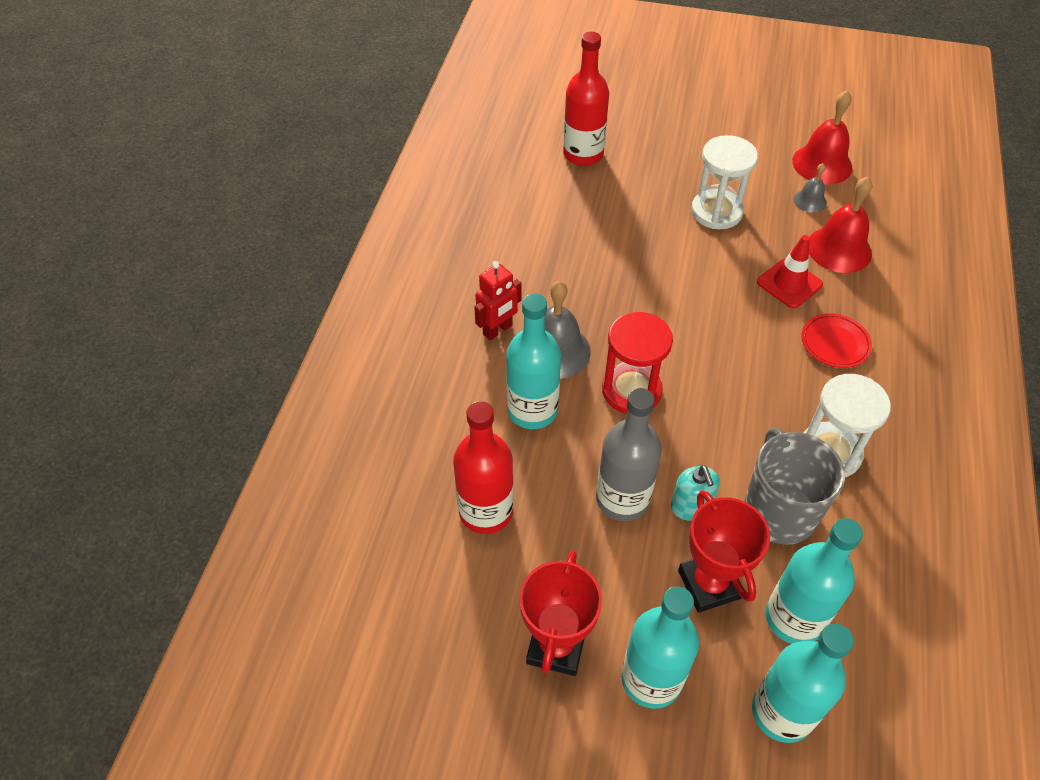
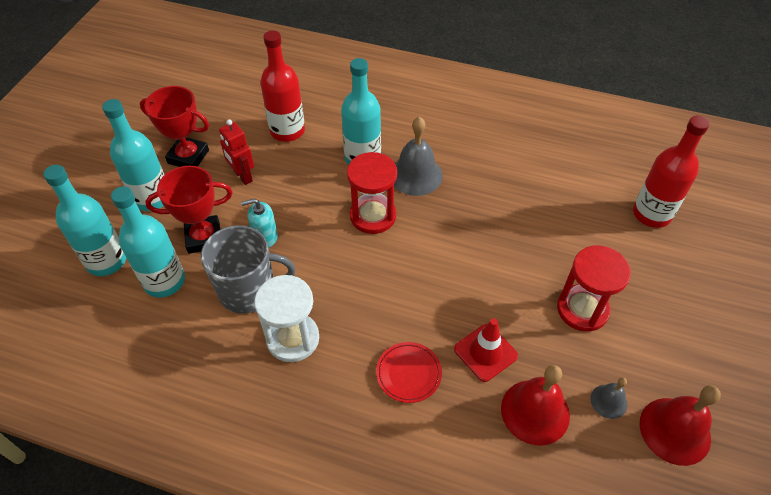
camera: 95 degrees right, 0 degrees up
(498, 330) = (438, 144): red robot -> red robot (242, 176)
(622, 499) = (280, 199): grey bottle -> none
(716, 211) = (582, 309): white hourglass -> red hourglass

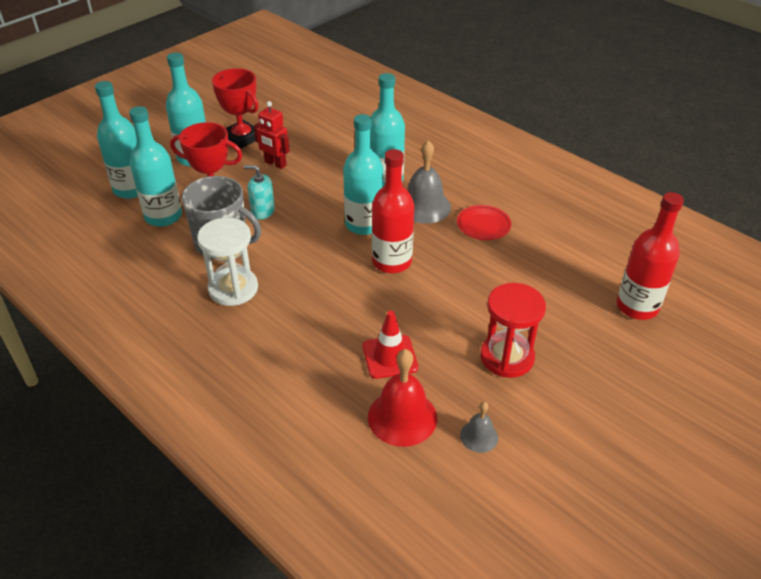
camera: 25 degrees right, 10 degrees down
(242, 176) = (275, 164): red robot -> red robot turned 45 degrees counterclockwise
(287, 131) = (335, 143): red bottle -> red bottle (392, 262)
(373, 216) = (363, 224): red hourglass -> turquoise bottle
(408, 373) = (310, 347): red plate -> red plate (483, 225)
(675, 430) = (528, 484): red bell -> none

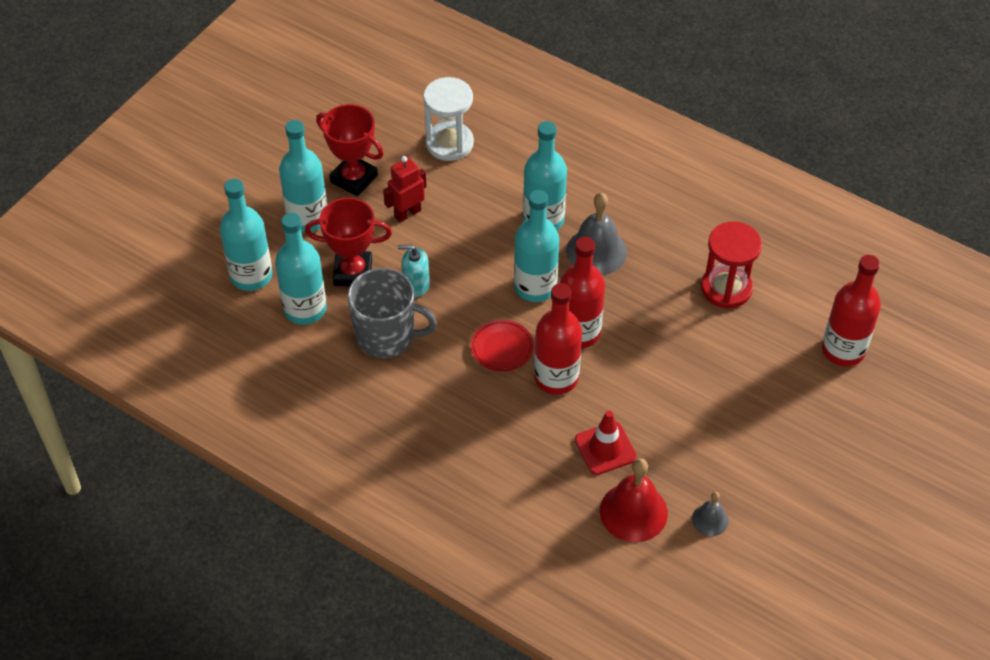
camera: 10 degrees left, 10 degrees up
(233, 288) = (419, 393): white hourglass -> white hourglass (449, 143)
(275, 164) = (407, 213): red robot -> red robot turned 120 degrees clockwise
(361, 293) = (556, 378): none -> red bottle
(483, 225) = (667, 268): red plate -> red plate (502, 348)
(507, 357) = (721, 430): red hourglass -> red hourglass (726, 288)

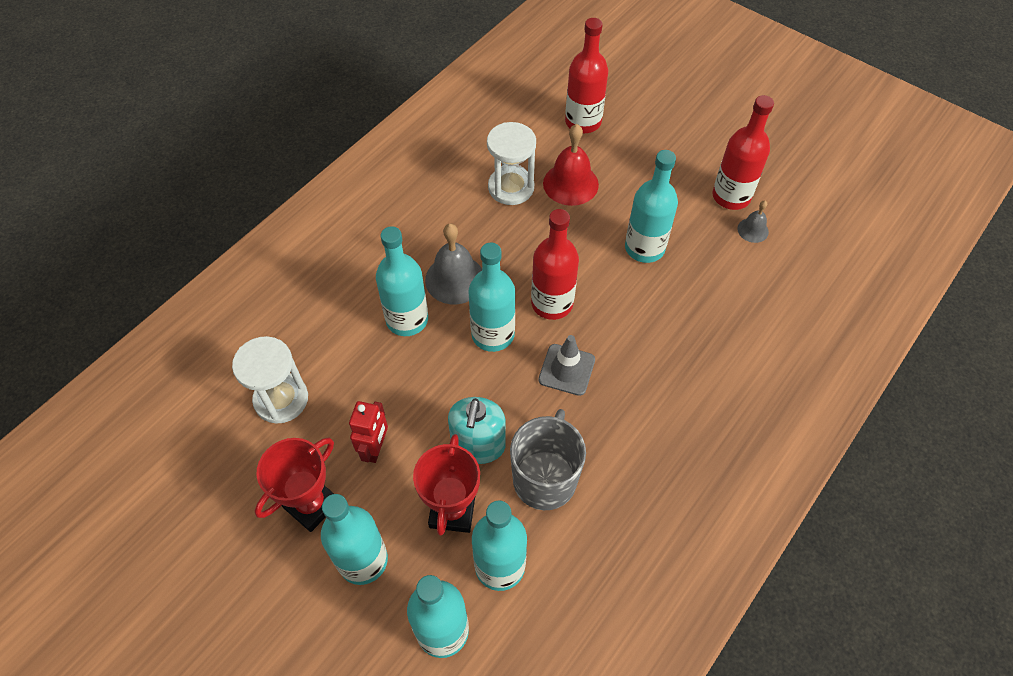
camera: 85 degrees left, 5 degrees up
(407, 213) = (375, 448): red robot -> red robot turned 135 degrees counterclockwise
(416, 285) = (478, 445): turquoise soap dispenser -> turquoise soap dispenser, size x1.50
(502, 348) = (566, 370): red plate -> grey traffic cone
(556, 378) = (604, 327): red bottle -> red bottle (731, 196)
(605, 448) = (684, 296): red traffic cone -> none
(633, 512) = (749, 282): red bell -> red bell (570, 184)
(664, 412) = (644, 248): none -> turquoise bottle
(726, 288) = (511, 187): red hourglass -> white hourglass

